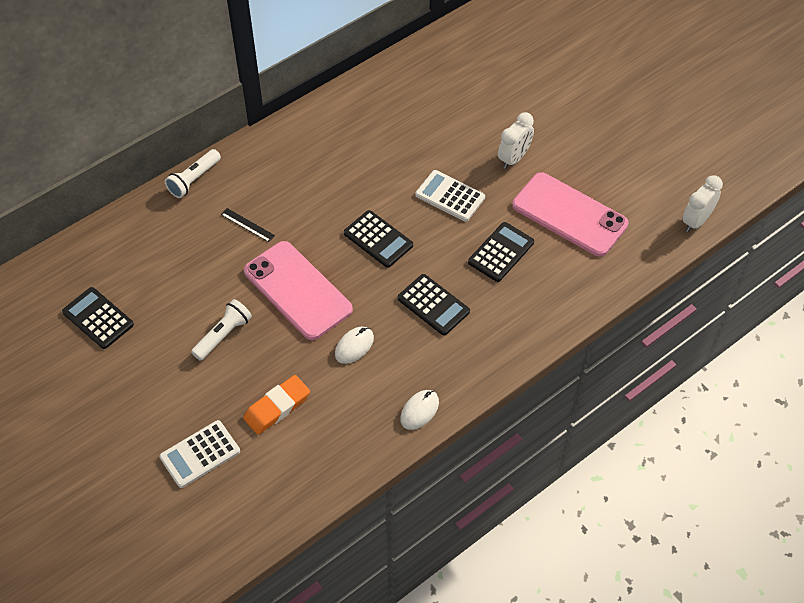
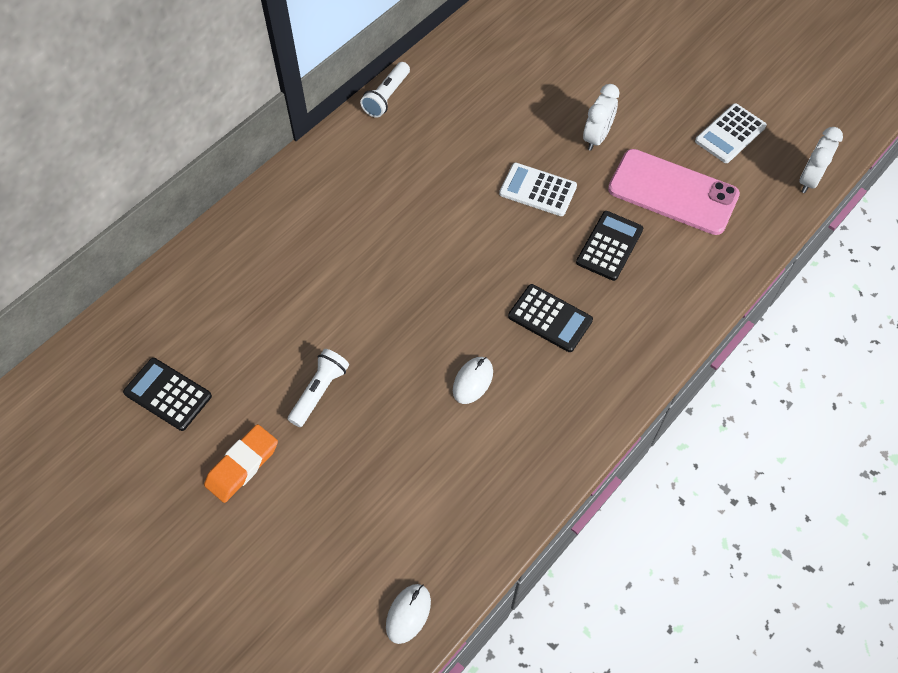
camera: 10 degrees left, 5 degrees up
(194, 179) = (246, 212): white flashlight -> white flashlight (387, 97)
(200, 454) = (324, 543): white calculator -> white calculator (730, 134)
(247, 225) = (318, 256): black ruler -> none
(277, 407) = (401, 469): orange eraser -> orange eraser (242, 465)
(297, 290) = (393, 325): pink phone -> none
(378, 239) = (470, 251): black calculator -> none
(419, 411) = (565, 446): white mouse -> white mouse (408, 614)

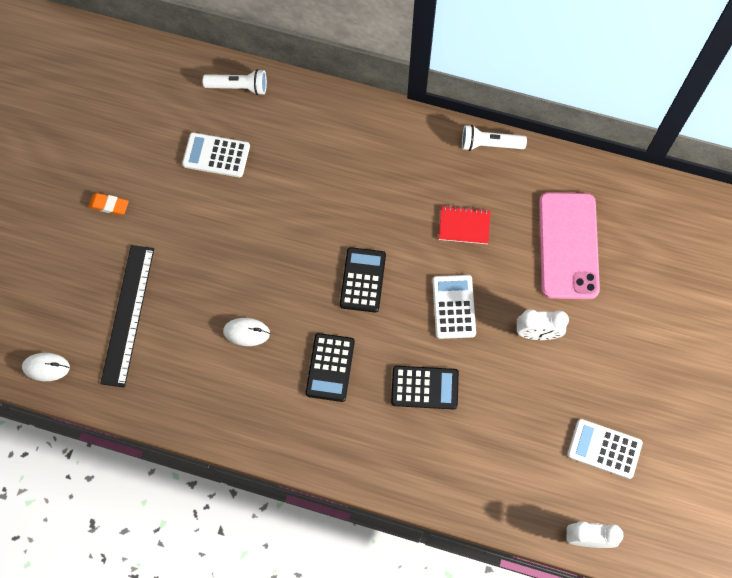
camera: 65 degrees right, 10 degrees up
(168, 394) = (141, 128): black calculator -> black calculator (362, 280)
(242, 465) = (109, 205): orange eraser -> orange eraser, size x0.64
(250, 332) = (216, 155): none -> white calculator
(319, 392) = (189, 227): white flashlight -> white flashlight (238, 87)
(389, 495) = (128, 315): none -> black ruler
(459, 149) = (464, 226): none -> red notebook
(673, 192) = (509, 420): pink phone -> pink phone (568, 245)

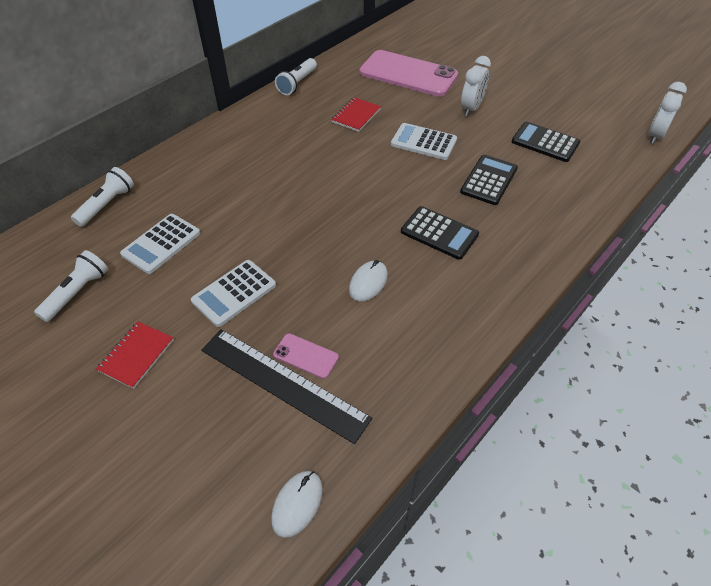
camera: 65 degrees left, 20 degrees down
(109, 205) = (136, 355): orange eraser -> red notebook
(143, 129) = (77, 293): none -> white flashlight
(157, 319) = (306, 356): none -> pink phone
(362, 280) = (365, 185): black calculator -> black calculator (545, 142)
(604, 449) = (582, 106): white calculator -> white calculator (234, 293)

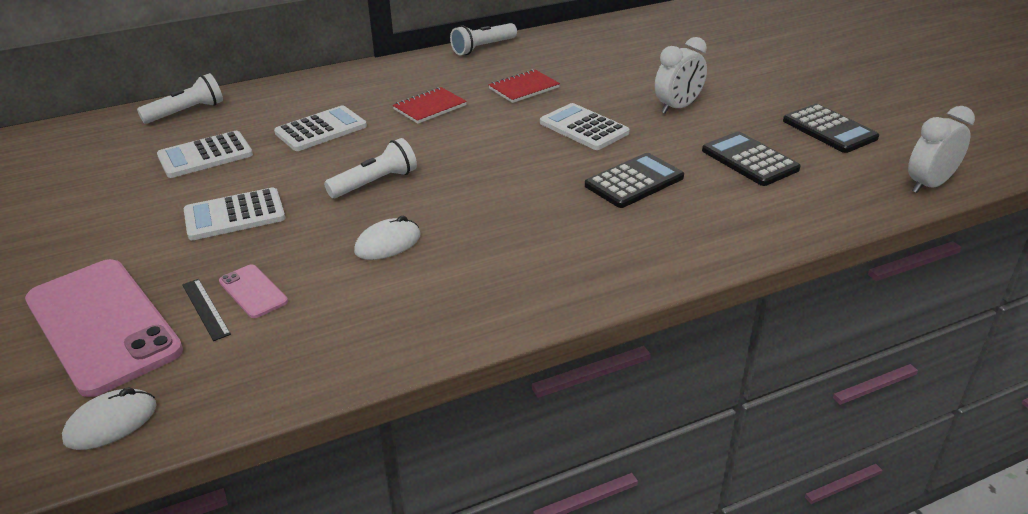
camera: 25 degrees right, 15 degrees down
(77, 293) = (89, 176): white flashlight -> white flashlight (375, 183)
(136, 355) = (89, 242): red notebook -> red notebook (430, 107)
(235, 193) = (321, 129): none -> white calculator
(283, 383) = (205, 309): black ruler -> black ruler, size x0.43
(408, 74) = (626, 61): pink phone -> pink phone (102, 325)
(439, 233) = (519, 218): black calculator -> black calculator (829, 129)

